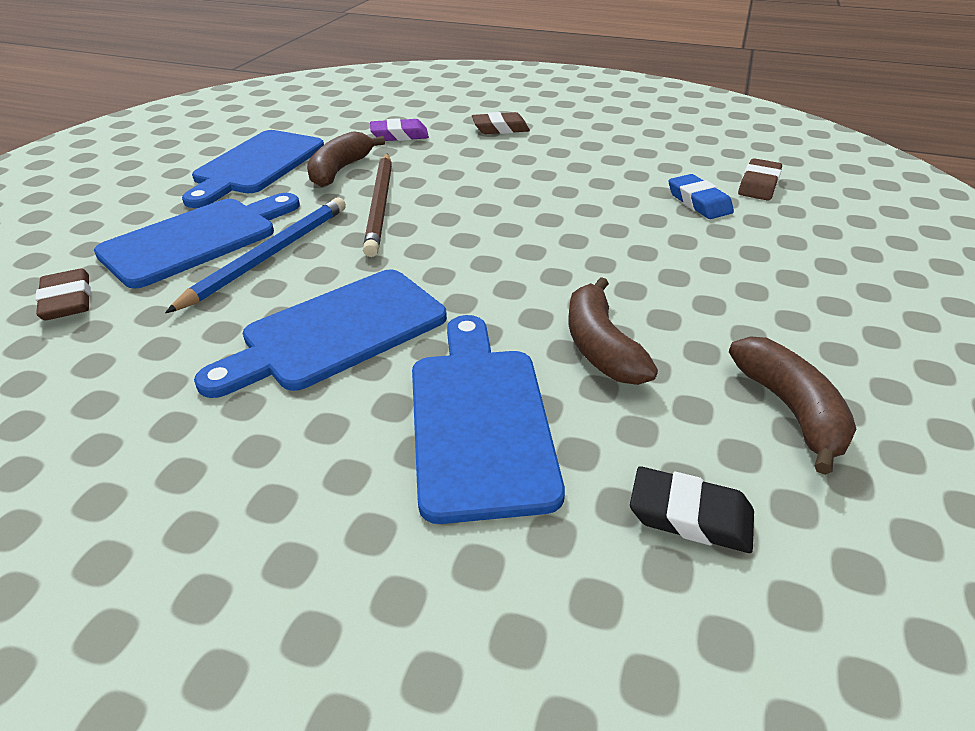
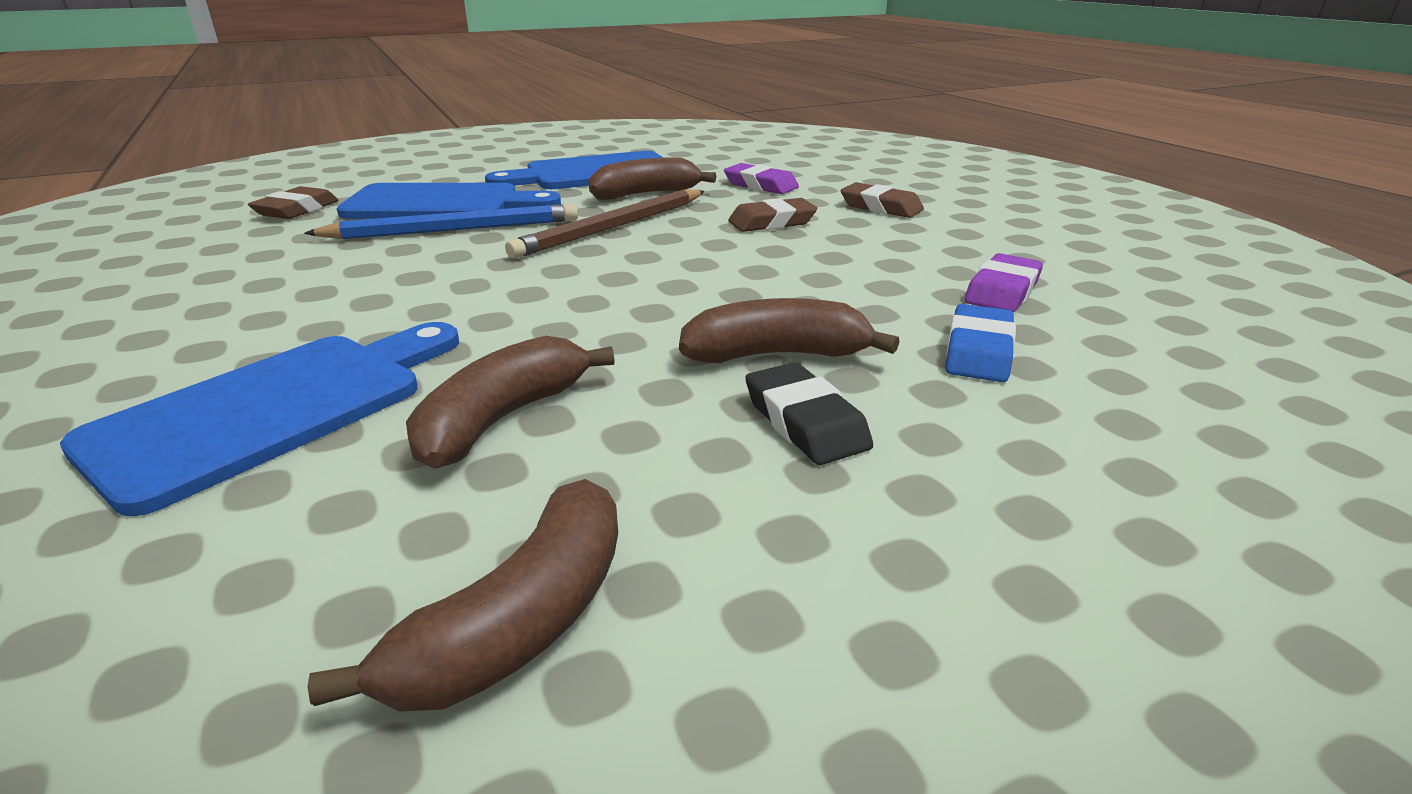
camera: 45 degrees right, 10 degrees down
(336, 332) = (362, 295): blue cutting board -> none
(635, 245) = (777, 355): none -> brown banana
(650, 163) = (1002, 291): none -> purple eraser
(690, 515) = (168, 620): black eraser -> black eraser (805, 422)
(758, 185) = (1137, 371): brown eraser -> brown eraser (772, 222)

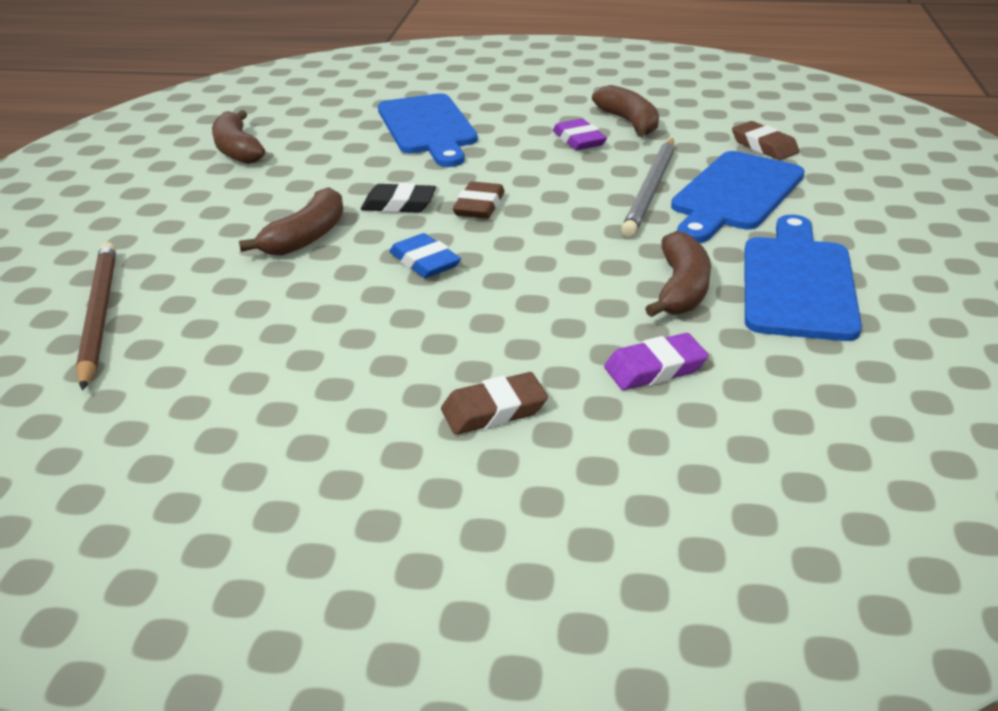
camera: 125 degrees right, 5 degrees up
(454, 230) = (651, 190): blue pencil -> grey pencil
(502, 419) = (352, 164): brown banana -> brown banana (629, 123)
(613, 228) = (589, 247): brown pencil -> brown pencil (99, 315)
(772, 222) = (520, 323): brown eraser -> brown eraser (479, 206)
(805, 422) = (244, 221): black eraser -> black eraser (399, 204)
(978, 351) = (213, 296): blue eraser -> blue eraser (425, 262)
(1002, 291) = (251, 356): purple eraser -> purple eraser (579, 140)

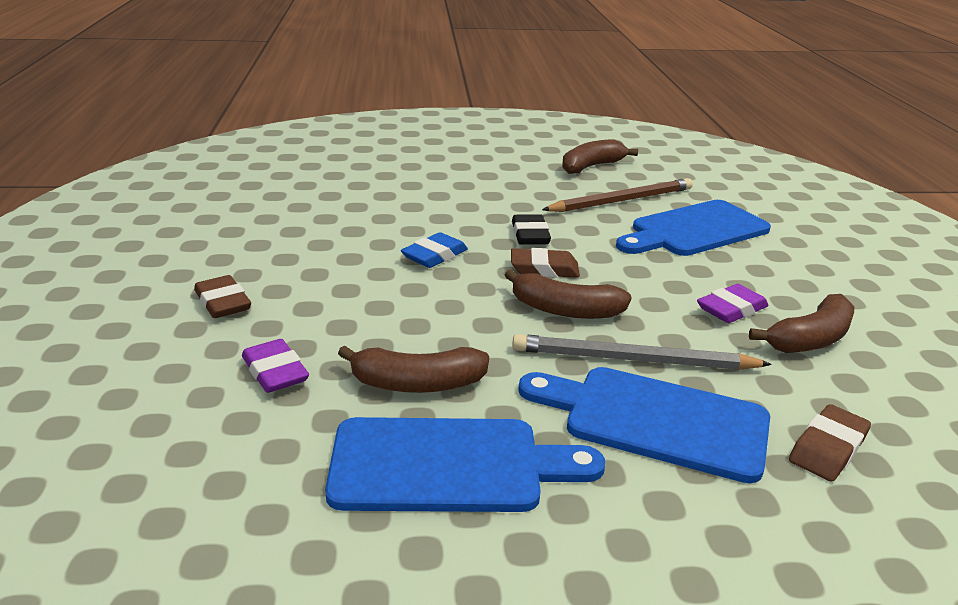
camera: 75 degrees right, 5 degrees down
(99, 315) = (341, 167): brown pencil -> brown pencil (621, 200)
(306, 237) = (460, 209): brown banana -> brown banana (565, 310)

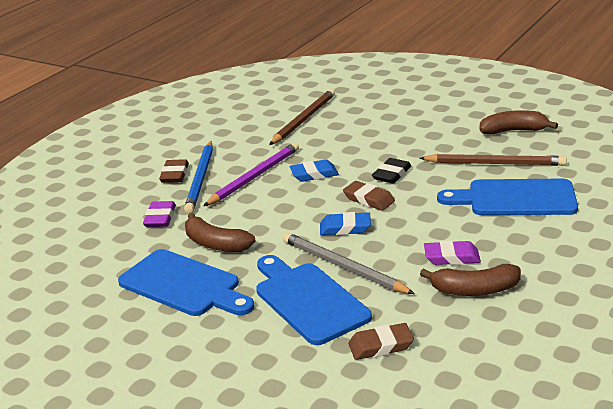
camera: 40 degrees right, 0 degrees up
(274, 298) = (200, 179): none -> blue pencil
(333, 196) = (304, 119): none -> brown pencil
(355, 277) = (254, 177): none -> purple pencil
(565, 310) = (345, 228): brown banana -> blue eraser

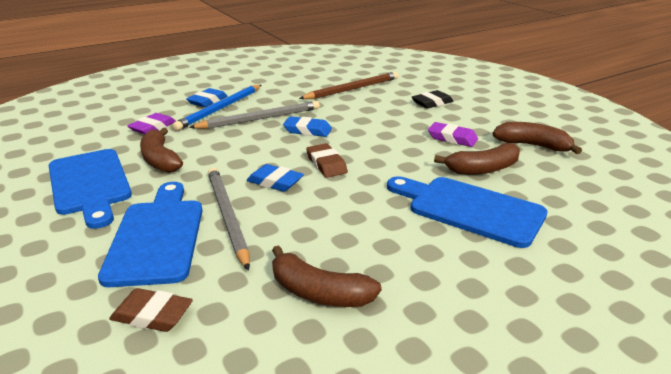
camera: 25 degrees right, 0 degrees up
(175, 175) = (207, 101): brown eraser -> blue eraser
(254, 177) = (260, 119): purple pencil -> grey pencil
(392, 174) = (372, 150): black eraser -> black eraser (432, 103)
(451, 257) = (337, 246): purple eraser -> purple eraser (452, 138)
(495, 163) = (483, 169): brown pencil -> brown banana

